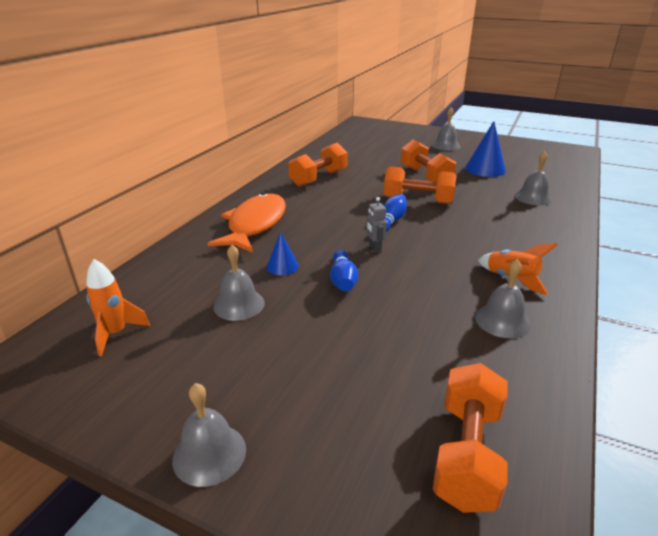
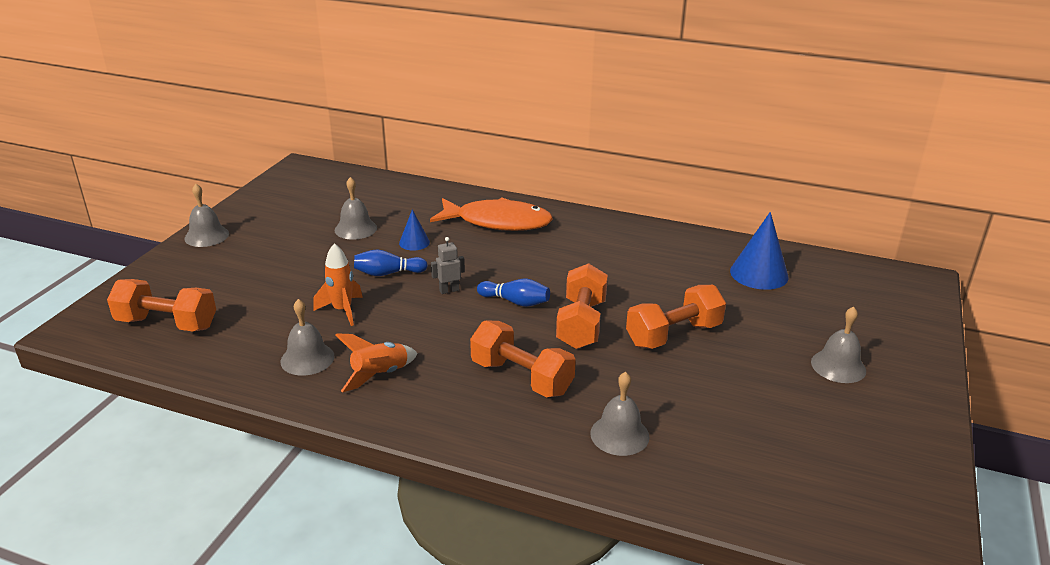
camera: 85 degrees right, 0 degrees up
(116, 333) = (327, 190): orange rocket -> orange rocket (342, 310)
(319, 178) = (634, 251): orange dumbbell -> orange dumbbell (521, 377)
(485, 169) = (732, 399): blue cone -> blue cone (759, 274)

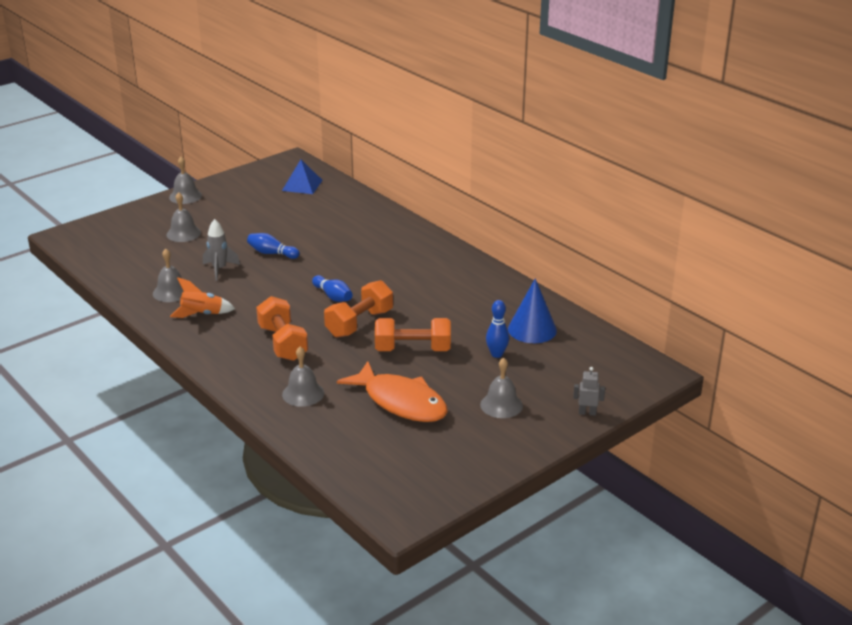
camera: 30 degrees right, 0 degrees up
(167, 323) = (114, 247): orange dumbbell -> none
(341, 190) = (302, 185): none -> blue pyramid
(342, 310) = (219, 269): orange rocket -> grey rocket
(355, 229) = (283, 216): grey bell -> grey bell (183, 233)
(414, 242) = (311, 237): blue cone -> none
(449, 290) = (298, 276): grey robot -> grey robot (587, 413)
(498, 222) = (385, 238): orange fish -> orange fish (401, 402)
(761, 311) = (496, 354): none -> blue bowling pin

